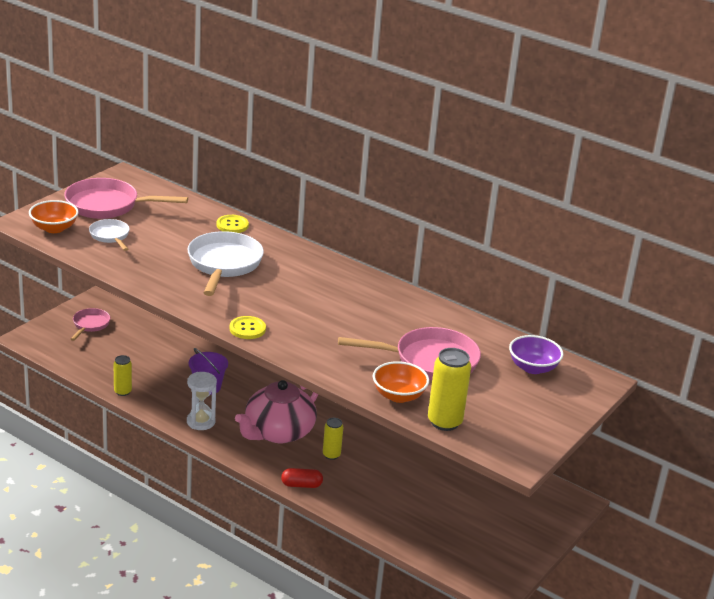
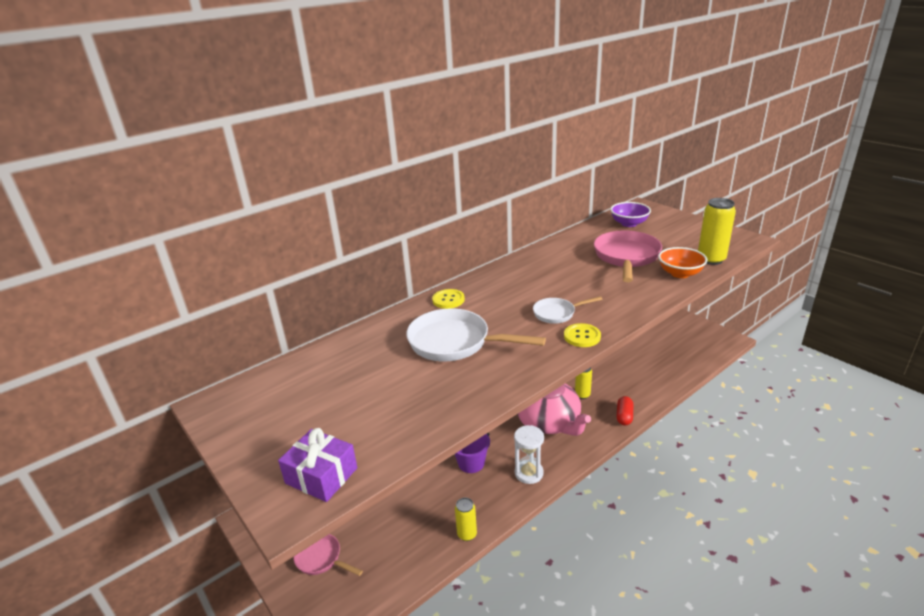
camera: 70 degrees left, 0 degrees up
(54, 228) = (321, 475): orange bowl -> purple gift
(108, 205) = (283, 421): pink pan -> none
(110, 236) = (364, 422): white pan -> white pan (557, 313)
(232, 225) = (374, 332): yellow button -> yellow button (448, 300)

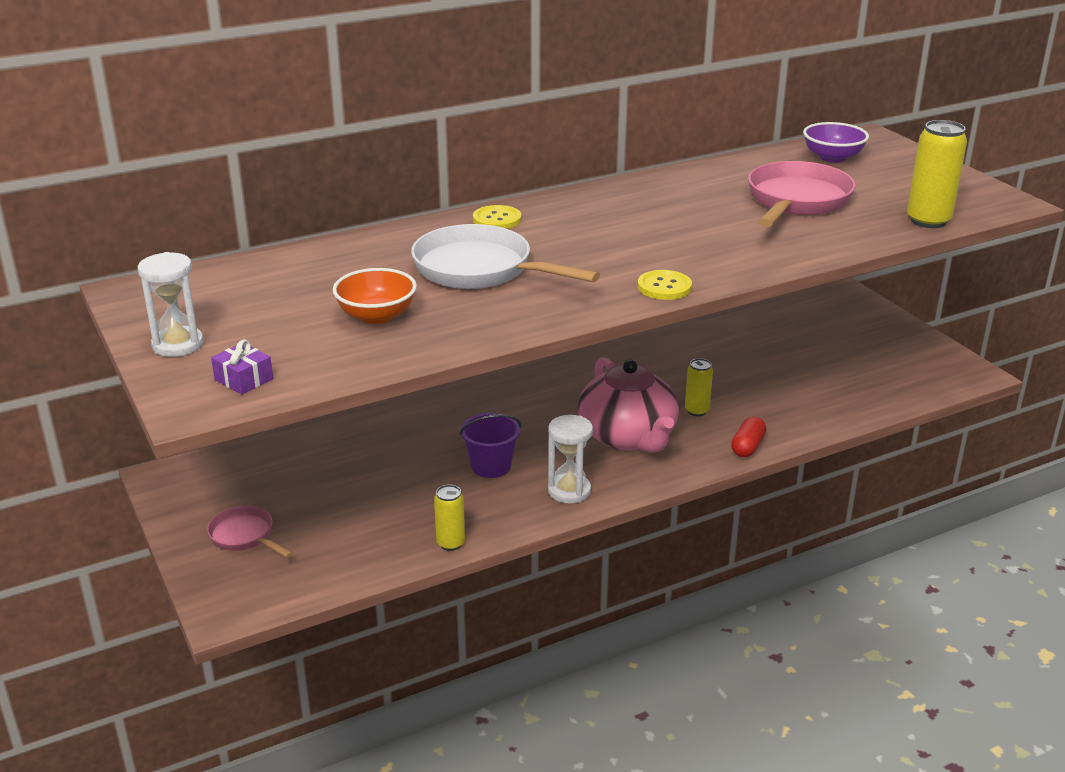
camera: 10 degrees right, 0 degrees up
(260, 450) = (178, 345): none -> white hourglass
(321, 475) = (243, 379): purple gift -> purple gift, size x0.62
(557, 313) = (645, 256): white pan -> none
(680, 273) = (865, 232): orange bowl -> orange bowl (376, 316)

